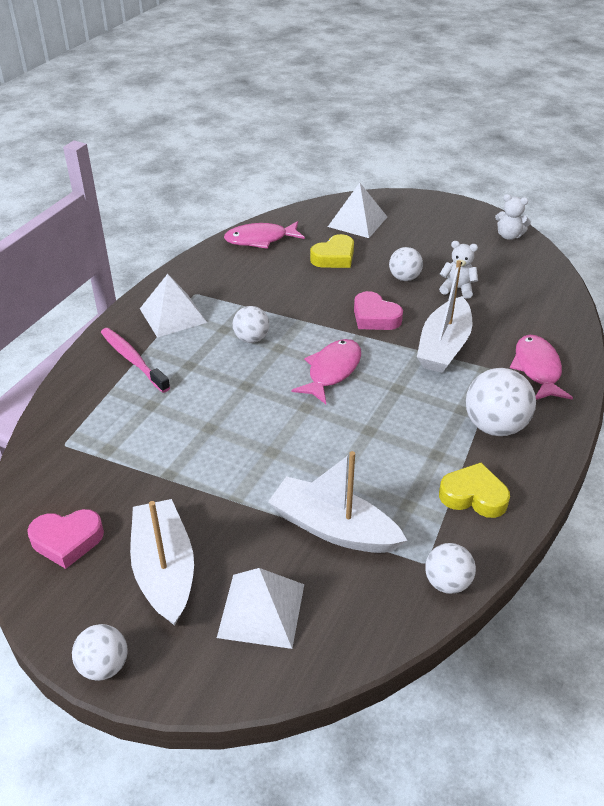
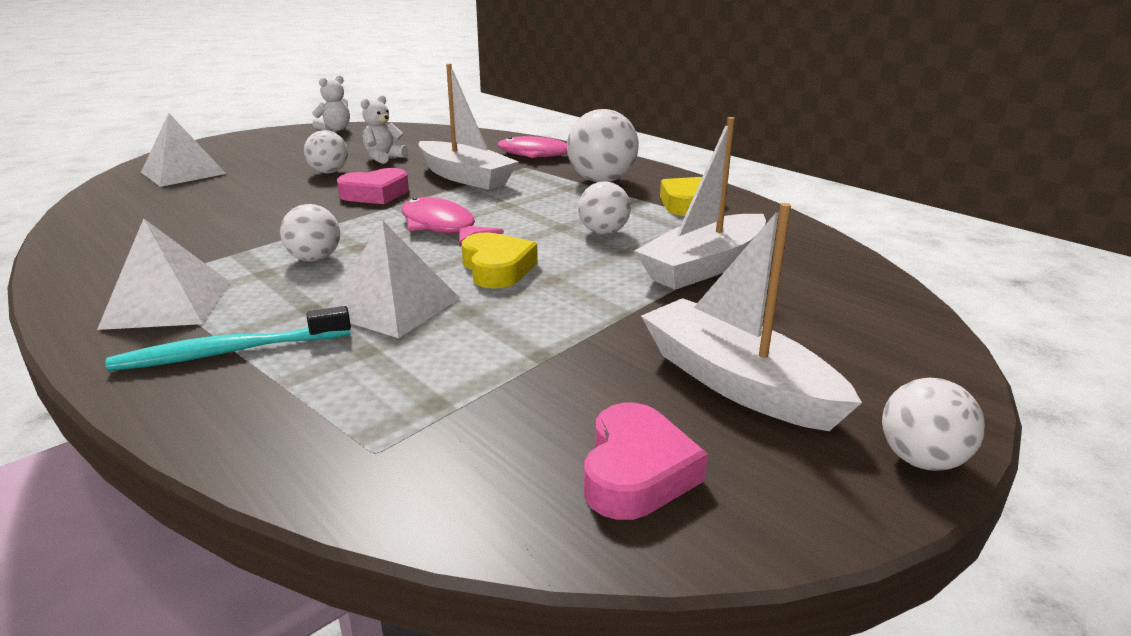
camera: 70 degrees left, 15 degrees down
(133, 360) = (229, 352): pink toothbrush -> turquoise toothbrush
(164, 570) = (737, 383): white boat -> white boat turned 45 degrees clockwise
(260, 239) = (104, 223): pink fish -> none
(261, 610) = (822, 324): white pyramid -> white pyramid (392, 306)
(334, 257) = (229, 193): yellow heart -> yellow heart (497, 268)
(447, 582) = (798, 231): white ball -> white ball (603, 232)

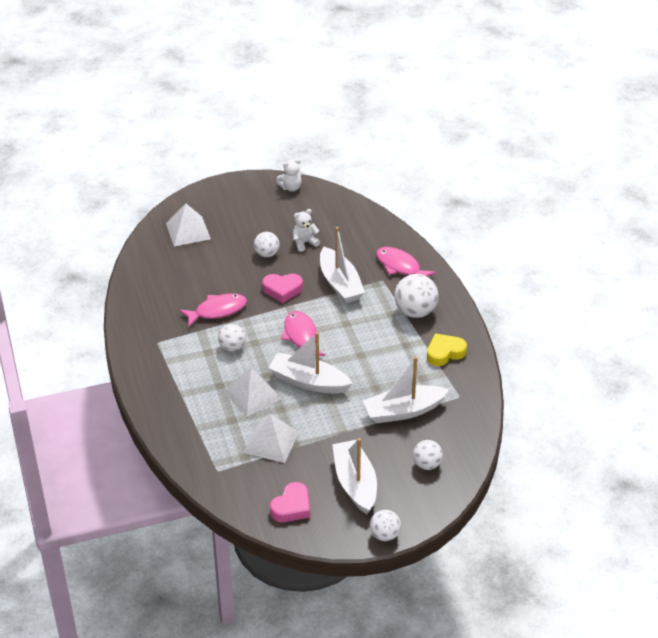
camera: 25 degrees right, 15 degrees up
(167, 304) = (165, 364): white pyramid -> white pyramid (271, 442)
(229, 352) = (183, 404): turquoise toothbrush -> none
(265, 228) = (217, 311): none -> pink fish
(497, 268) = (309, 382): yellow heart -> white boat
(603, 232) = (378, 367): white ball -> white ball (427, 464)

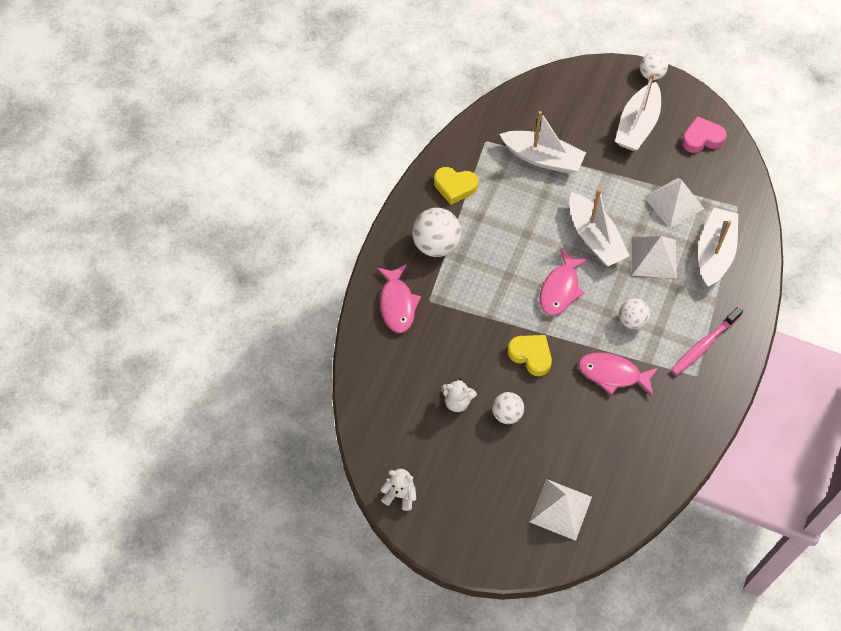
camera: 140 degrees left, 20 degrees up
(167, 362) = (704, 345): none -> pink toothbrush
(282, 290) = (531, 355): pink heart -> yellow heart
(340, 283) = (471, 324): white boat -> white boat (714, 253)
(427, 464) = (569, 104): white ball -> none

